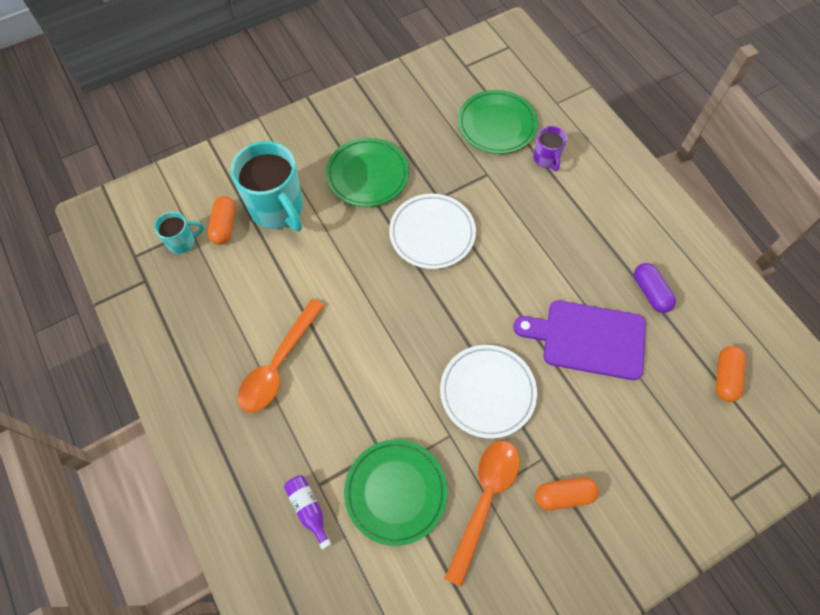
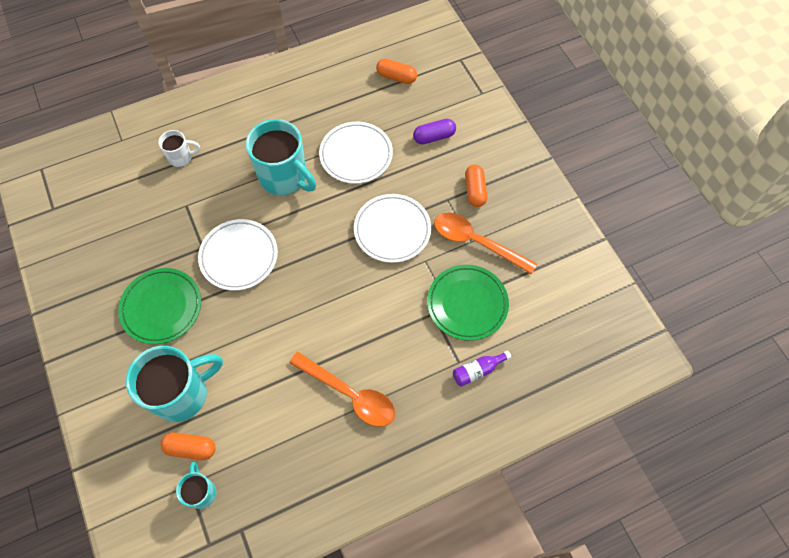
camera: 85 degrees left, 0 degrees up
(496, 125) = (133, 191): green plate -> none
(539, 264) = (284, 178): none -> turquoise mug
(546, 159) = (181, 157): purple mug -> white mug
(588, 339) = (356, 155): purple cutting board -> white plate
(650, 292) = (323, 107): purple capsule -> purple capsule (434, 137)

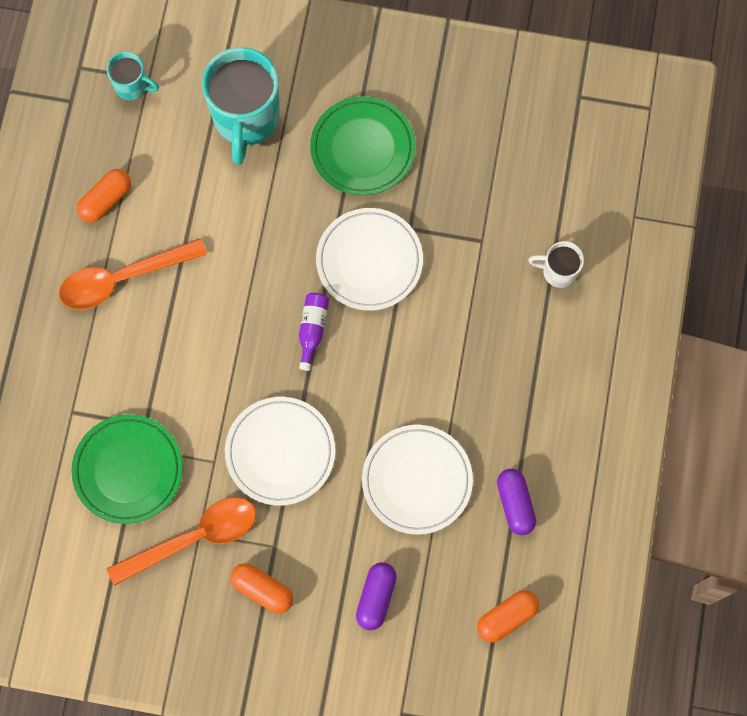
camera: 125 degrees right, 10 degrees up
(181, 157) = (558, 271): white mug -> white mug turned 75 degrees clockwise
(191, 448) = (183, 98): orange capsule -> orange capsule (106, 200)
(284, 178) = (443, 374): turquoise mug -> none
(334, 105) = (515, 504): none -> purple capsule
(478, 370) = (47, 425): purple bottle -> purple bottle (312, 330)

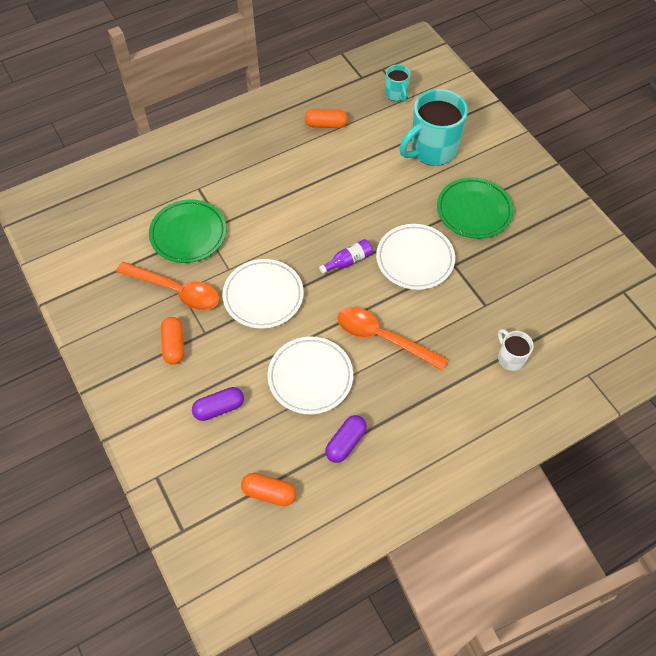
camera: 50 degrees right, 15 degrees down
(122, 278) = (291, 159): orange spoon -> orange spoon (382, 337)

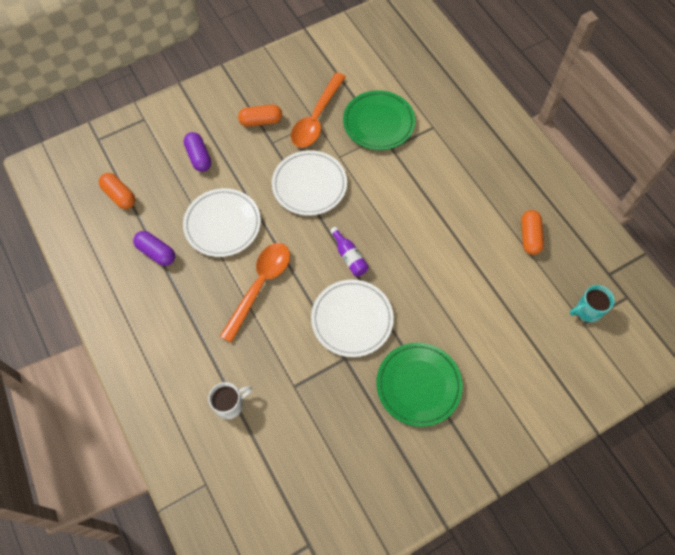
camera: 90 degrees right, 5 degrees up
(269, 493) = (119, 196): orange capsule -> orange capsule turned 60 degrees counterclockwise
(432, 150) = (504, 345): turquoise mug -> none

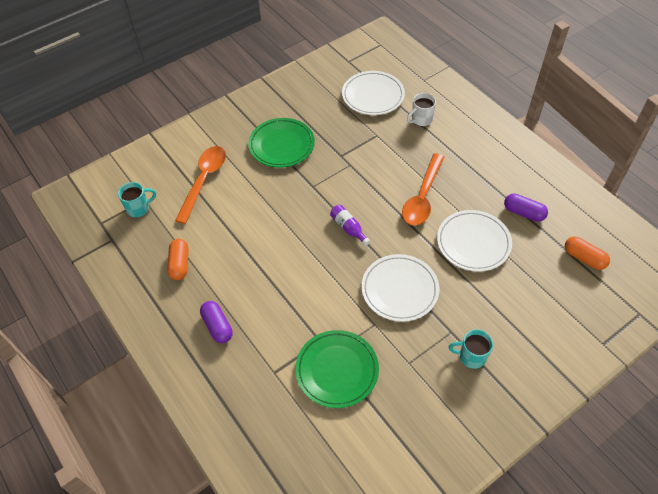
camera: 175 degrees right, 10 degrees down
(199, 157) = (523, 306): purple capsule -> purple capsule (217, 326)
(261, 121) = (471, 357): orange capsule -> turquoise mug
(316, 118) = (409, 367): orange spoon -> orange spoon (204, 180)
(352, 319) = (339, 181): white plate -> white plate (373, 96)

